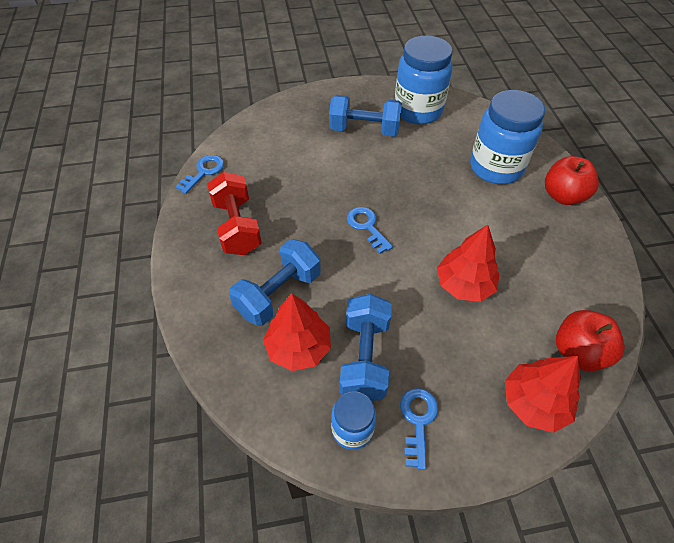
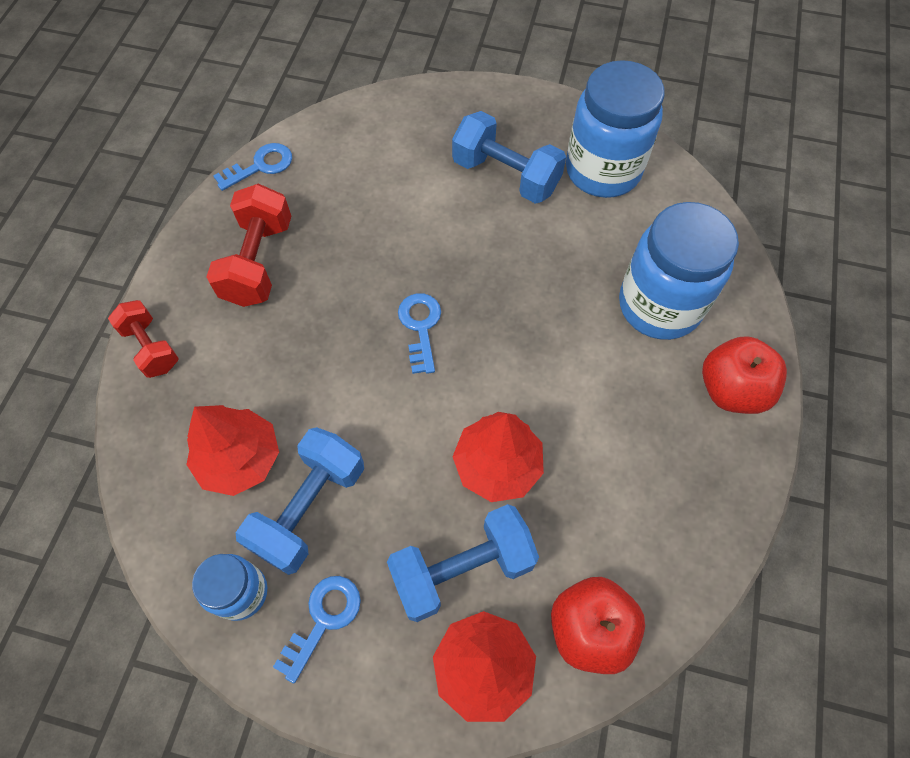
camera: 25 degrees right, 10 degrees up
(192, 304) = (151, 347): none -> red dumbbell
(278, 294) = (256, 377): blue dumbbell -> blue dumbbell (462, 569)

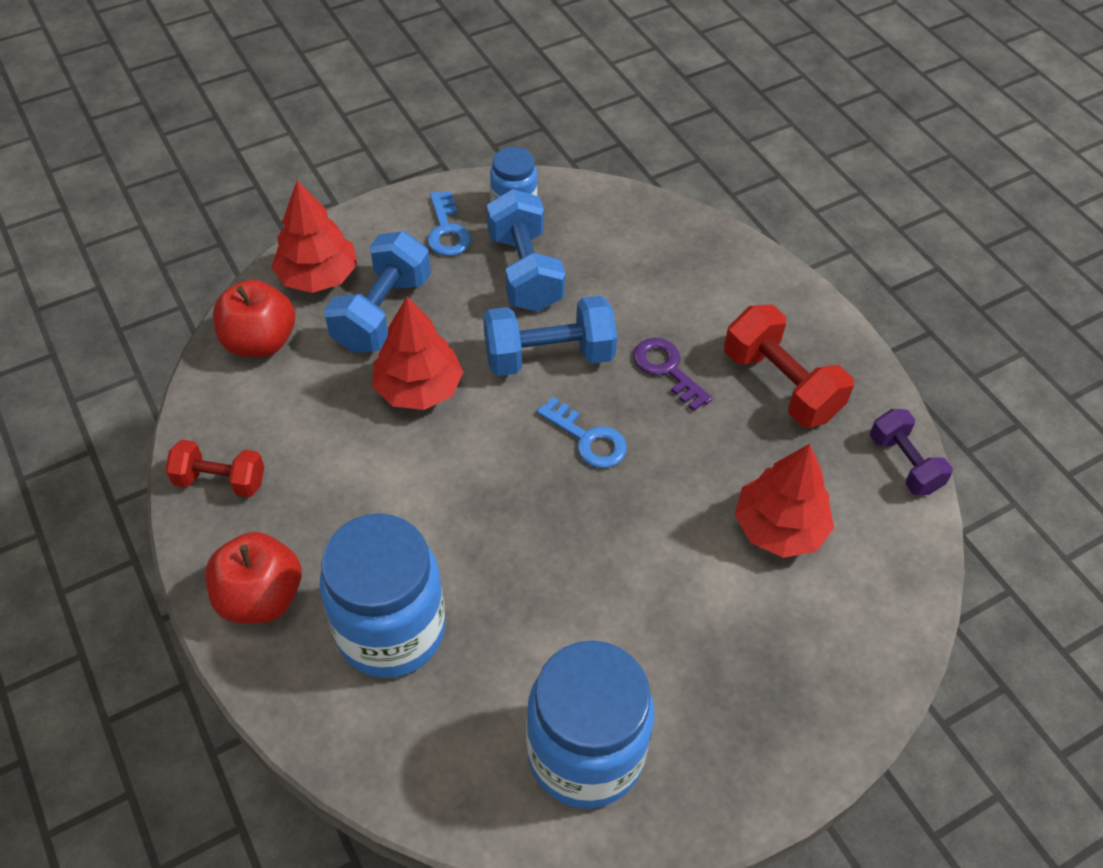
camera: 135 degrees right, 10 degrees down
(151, 347) = (763, 273): red dumbbell -> red dumbbell (220, 480)
(239, 459) = (607, 262): red tree -> red tree (779, 527)
(261, 166) = (904, 464): blue key -> purple dumbbell
(312, 332) = (667, 369): none -> purple key
(506, 176) = (678, 653): blue dumbbell -> blue dumbbell (549, 356)

